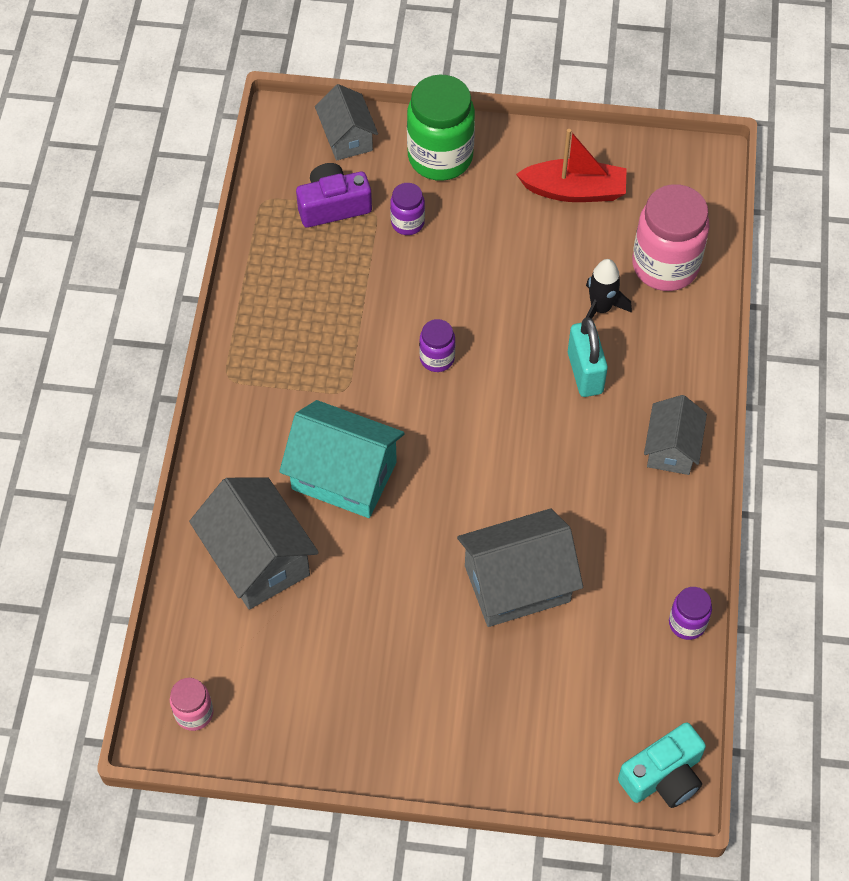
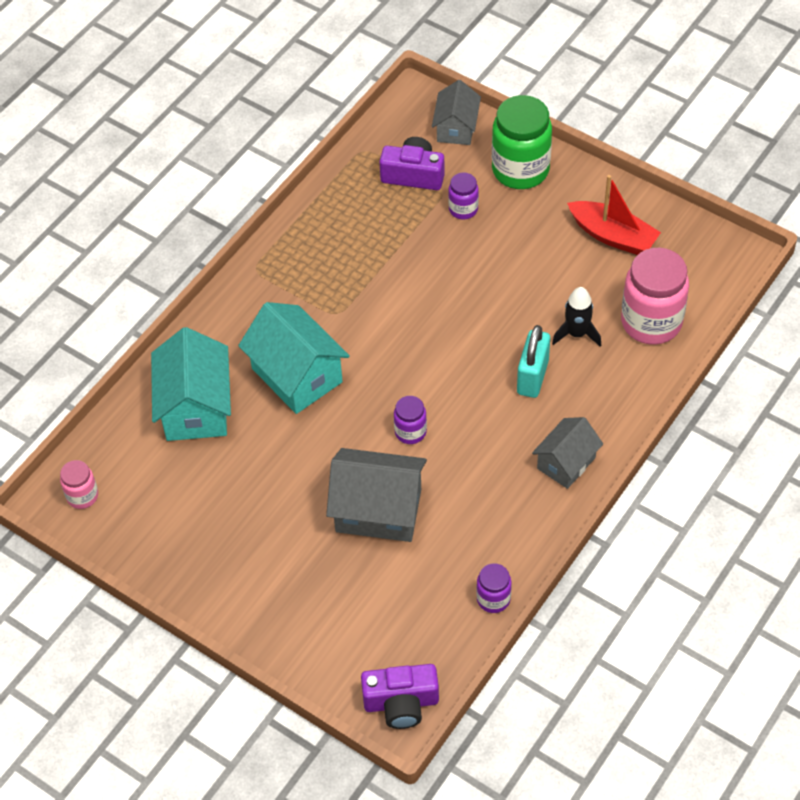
camera: 30 degrees right, 5 degrees down
(257, 559) = (196, 407): grey house -> turquoise house
(437, 358) = (422, 319): purple jar -> purple jar (410, 432)
(663, 776) = (401, 703): turquoise camera -> purple camera

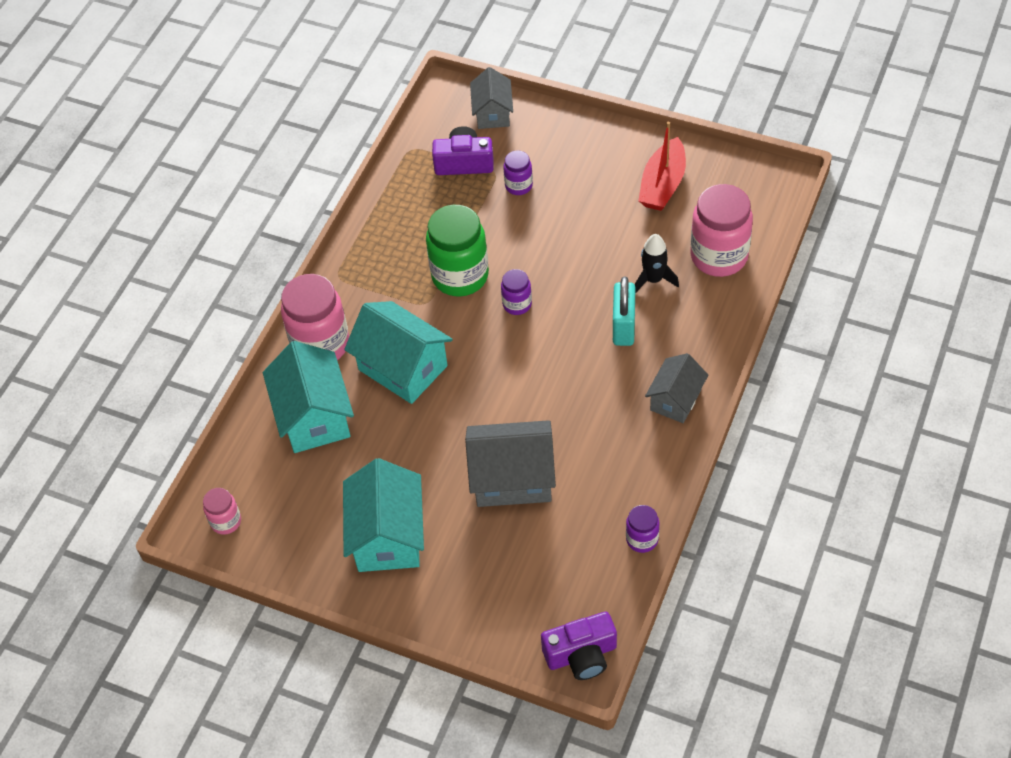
camera: 10 degrees left, 0 degrees up
(220, 335) = (321, 344): none -> pink jar
(238, 543) = (388, 536): none -> turquoise house
(410, 432) = (523, 399): purple jar -> purple jar (517, 304)
(520, 170) = (562, 140): green jar -> green jar (460, 276)
(613, 236) = (663, 184): red boat -> red boat turned 90 degrees clockwise

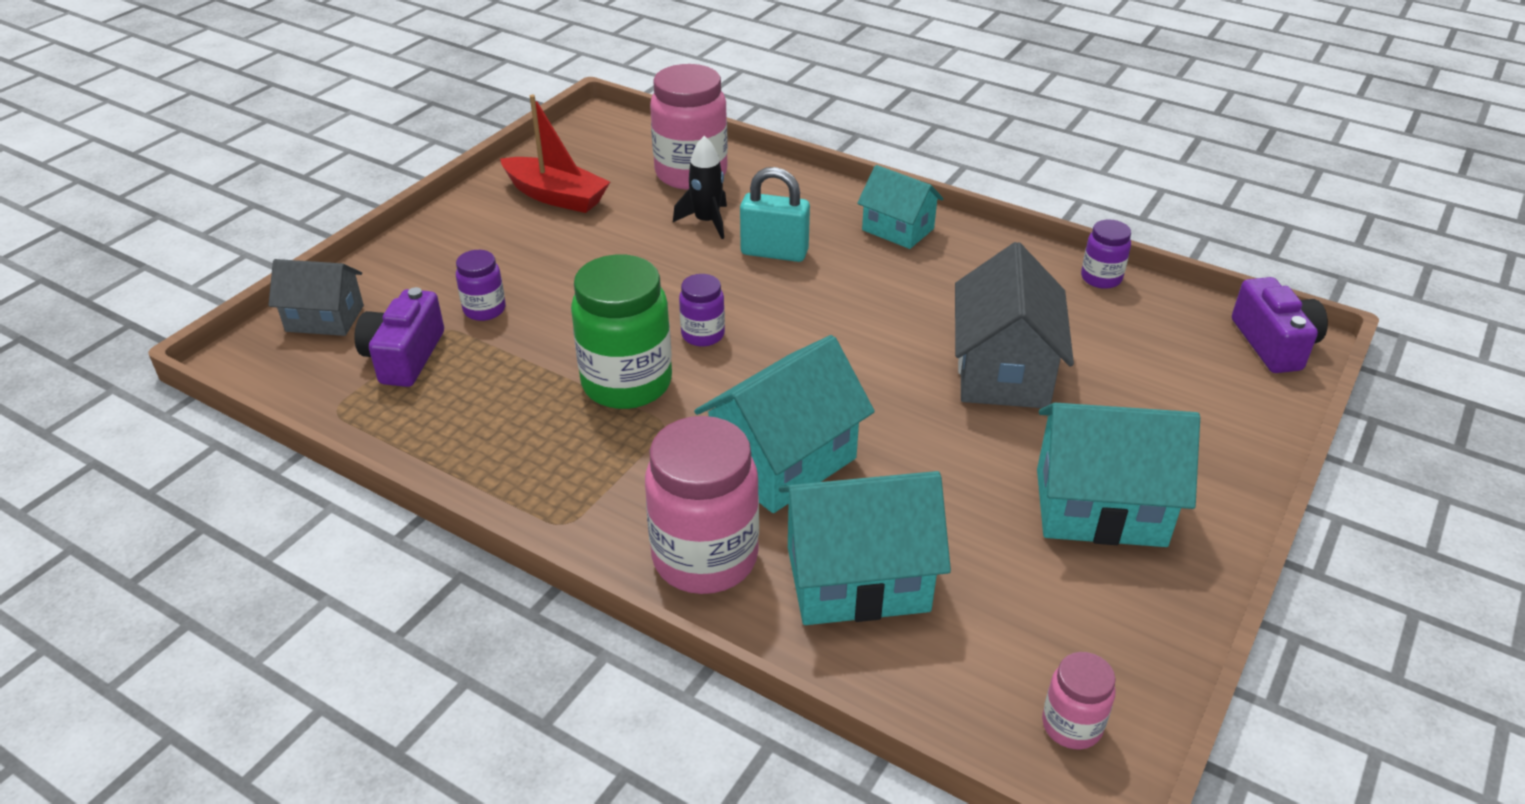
camera: 85 degrees left, 15 degrees down
(675, 400) = (898, 229): grey house -> turquoise house

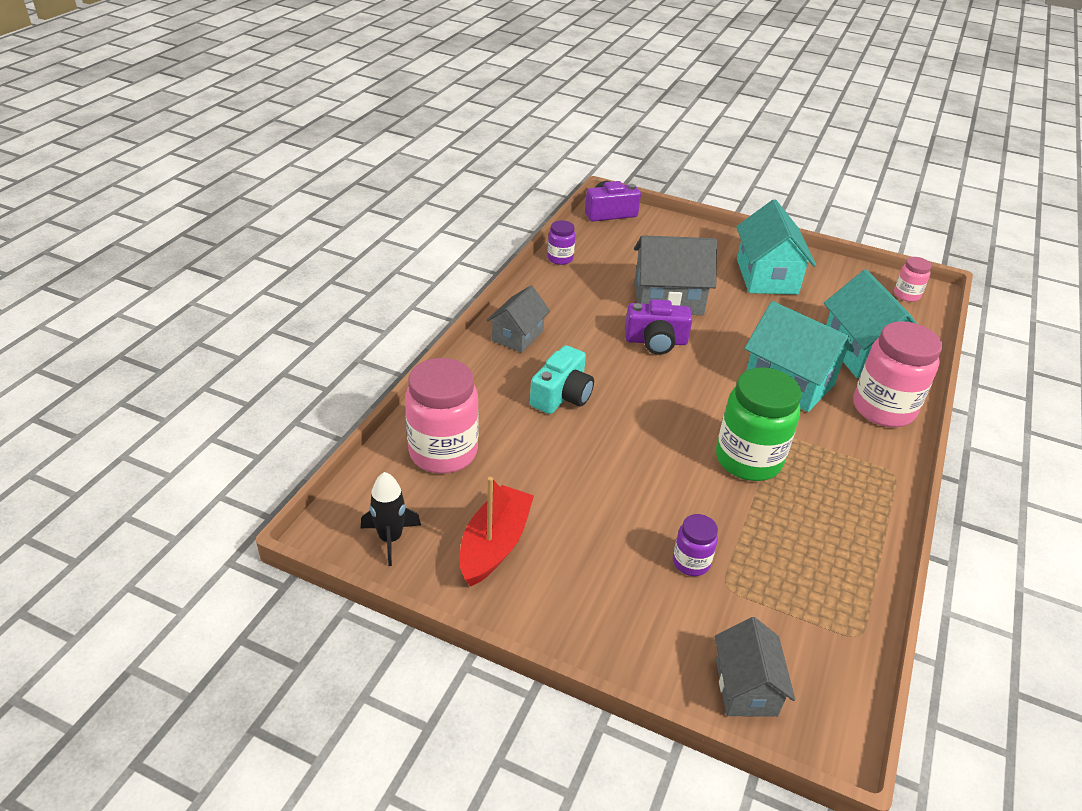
camera: 100 degrees left, 0 degrees up
(404, 357) = (774, 605): purple camera -> purple camera (656, 341)
(703, 335) = (678, 426): purple jar -> none
(707, 221) = (523, 436): black rocket -> black rocket (390, 538)
(774, 252) = (562, 395): turquoise padlock -> turquoise camera
(898, 229) = (517, 336): turquoise house -> grey house

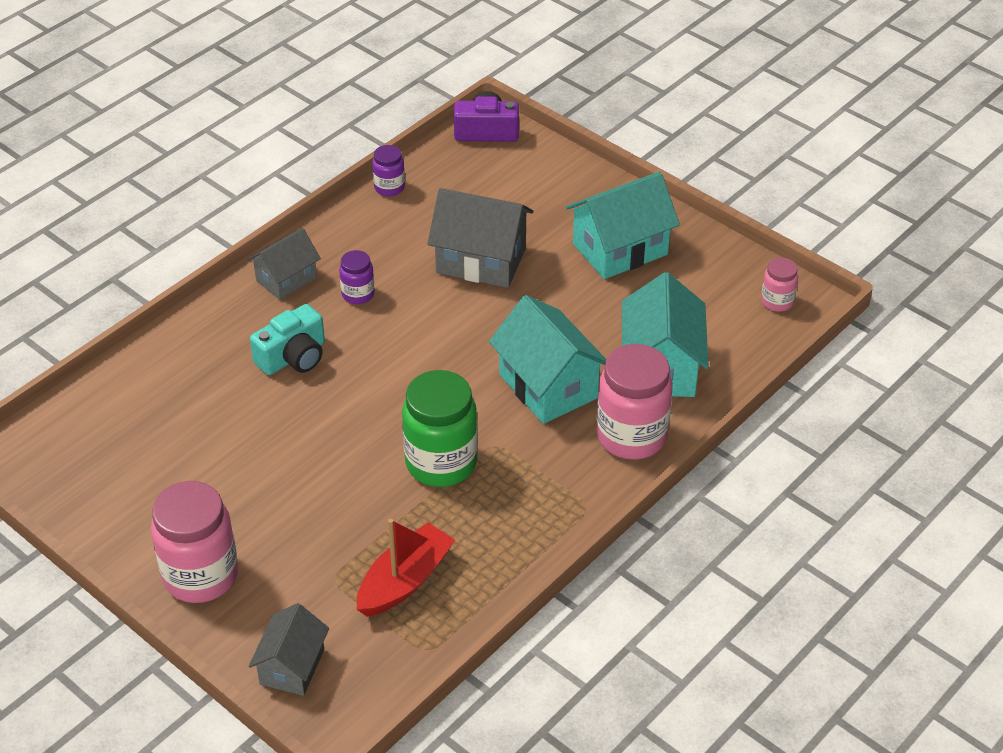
camera: 20 degrees right, 5 degrees up
(390, 538) = (55, 470): black rocket -> none
(443, 452) = (143, 395): pink jar -> pink jar (201, 575)
(494, 544) = (144, 495): red boat -> red boat (404, 581)
(656, 341) = (432, 311): purple camera -> none
(691, 562) = (315, 550): purple jar -> purple jar (358, 294)
(766, 276) = (620, 249): turquoise house -> turquoise house turned 45 degrees clockwise

